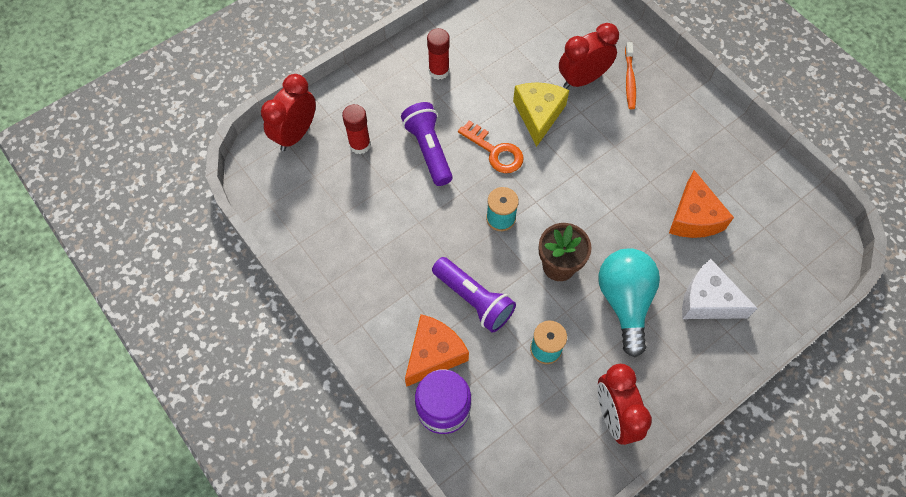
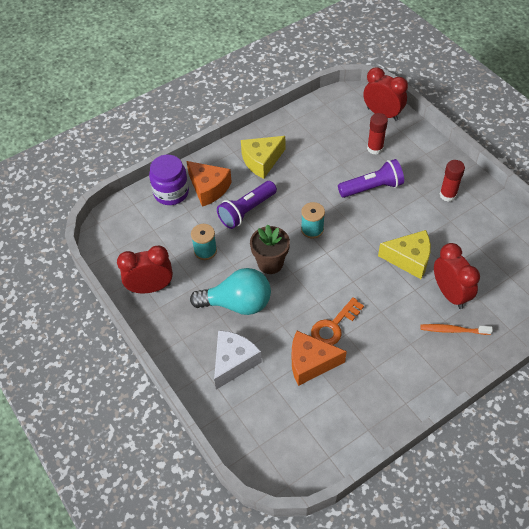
camera: 95 degrees right, 10 degrees down
(381, 285) = (261, 161): none -> yellow cheese
(495, 151) = (372, 228): orange key -> orange key (334, 326)

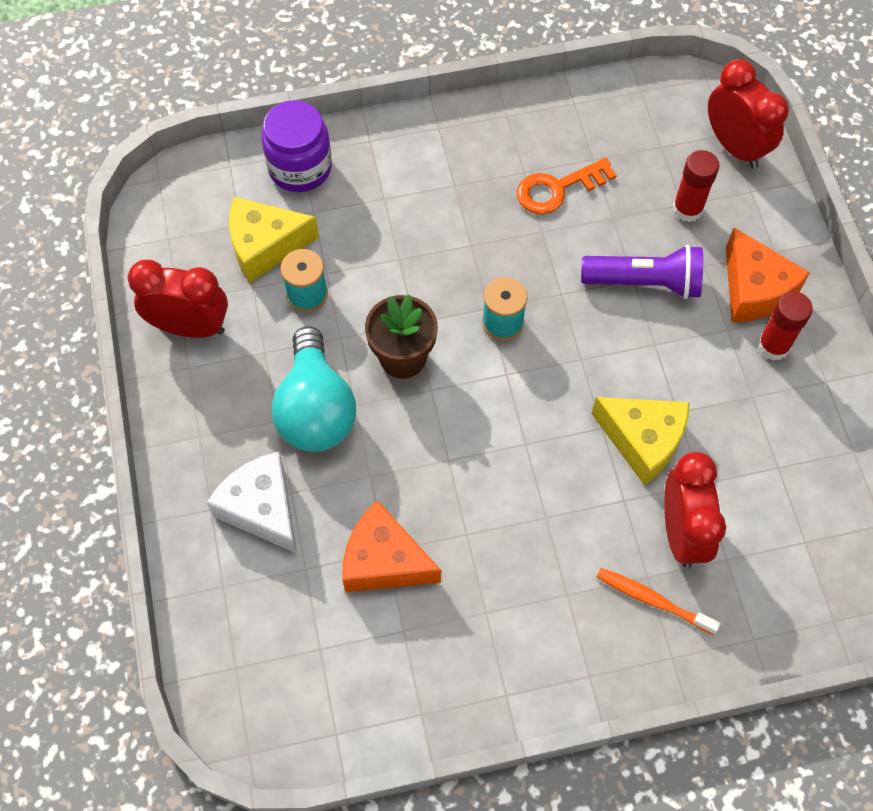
camera: 20 degrees right, 10 degrees up
(209, 188) = (365, 182): orange cheese -> orange cheese (754, 290)
(233, 362) = (262, 508): white cheese -> white cheese turned 90 degrees counterclockwise
(237, 303) = (315, 409): turquoise light bulb -> turquoise light bulb turned 60 degrees clockwise
(246, 211) = (408, 247): purple flashlight -> none
(261, 161) = (478, 163): yellow cheese -> yellow cheese (265, 246)
(334, 326) = (454, 511): orange key -> orange key (557, 189)

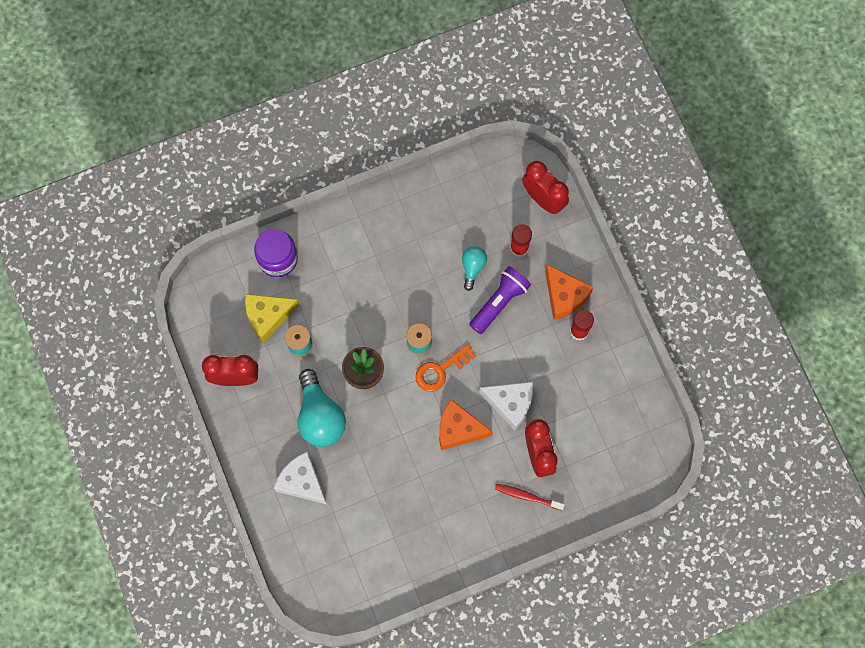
camera: 10 degrees left, 10 degrees up
(384, 561) = (376, 500): orange cheese -> orange cheese (458, 429)
(557, 189) = (438, 247): orange key -> orange key (440, 370)
(608, 225) = (473, 267): none -> turquoise light bulb
(643, 440) = (510, 403): yellow cheese -> white cheese
(645, 282) = (499, 302): purple flashlight -> purple flashlight turned 45 degrees counterclockwise
(653, 600) = (527, 496): orange toothbrush -> red toothbrush

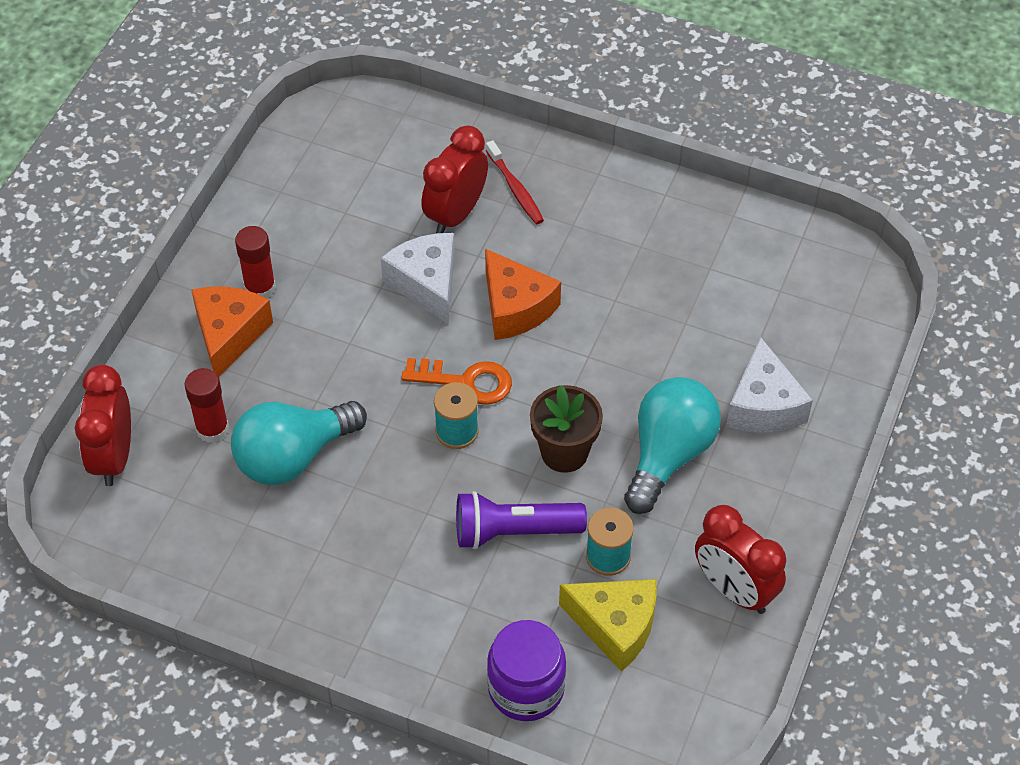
camera: 135 degrees left, 20 degrees down
(473, 267) = (293, 456): turquoise light bulb -> turquoise light bulb, size x1.86
(499, 302) = (310, 392): purple flashlight -> purple flashlight (513, 531)

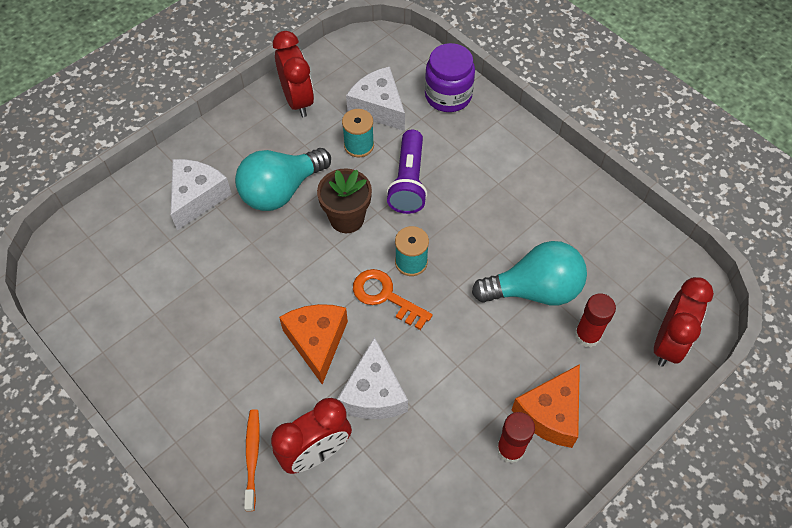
camera: 155 degrees left, 5 degrees up
(513, 531) = (408, 182): purple flashlight -> purple flashlight turned 75 degrees clockwise
(515, 189) = (252, 457): red toothbrush -> orange toothbrush
(615, 626) = (378, 107): yellow cheese -> white cheese

